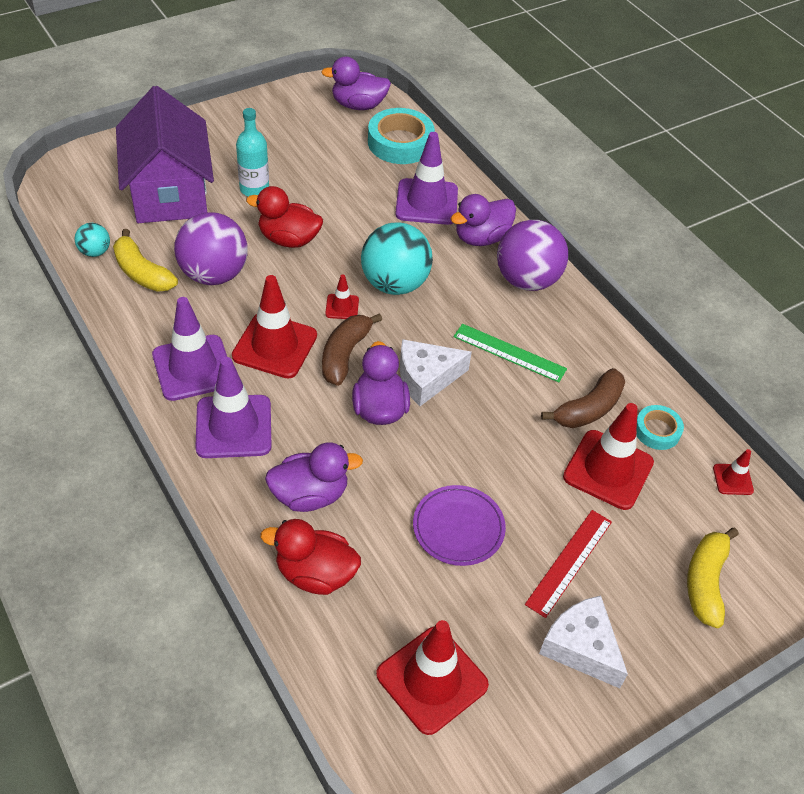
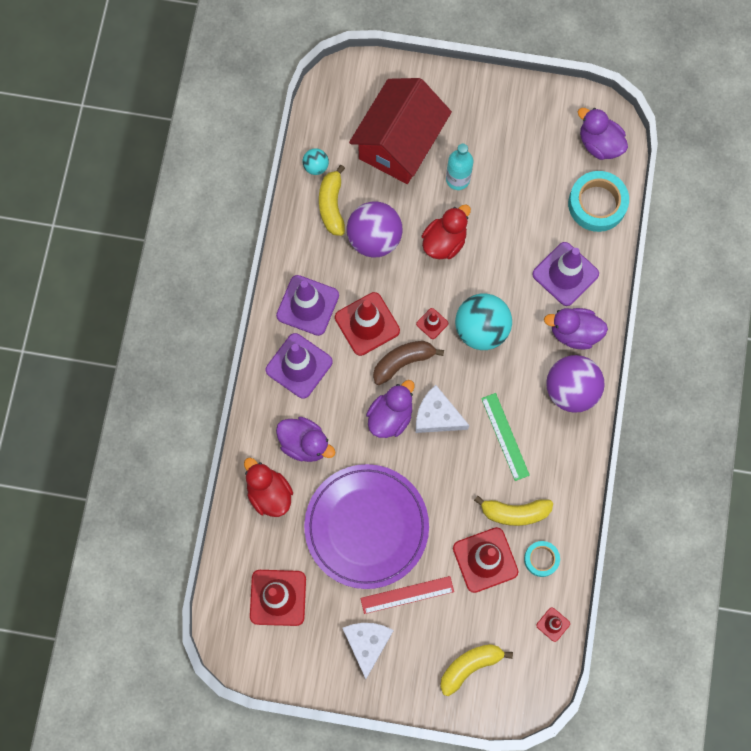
camera: 45 degrees right, 25 degrees up
(169, 192) = (399, 143): purple house -> red house
(288, 239) = (444, 242): red duck -> red duck turned 75 degrees clockwise
(458, 527) = (366, 527): purple plate -> purple plate, size x1.95
(588, 409) = (514, 512): brown banana -> yellow banana

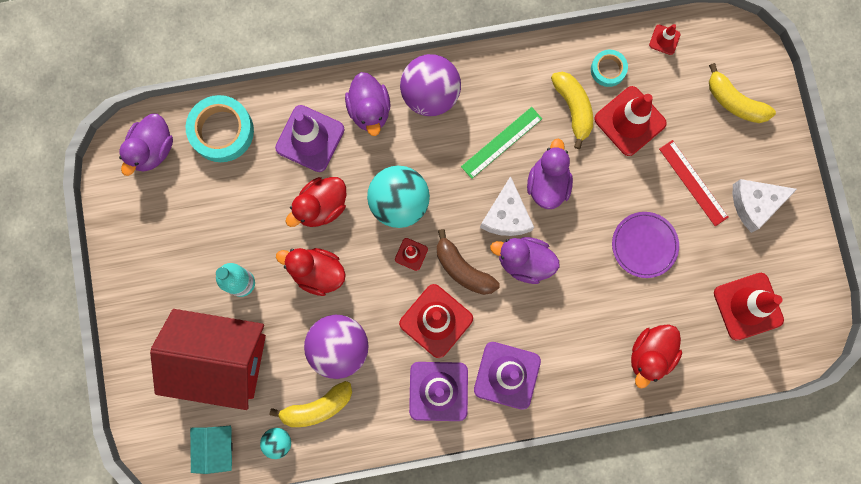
camera: 110 degrees left, 5 degrees up
(305, 443) = (585, 338): purple duck -> purple duck (547, 184)
(330, 119) = (216, 447): none -> turquoise house
(366, 527) = (644, 245): purple plate -> purple plate, size x0.51
(501, 264) = (321, 206): none -> red duck

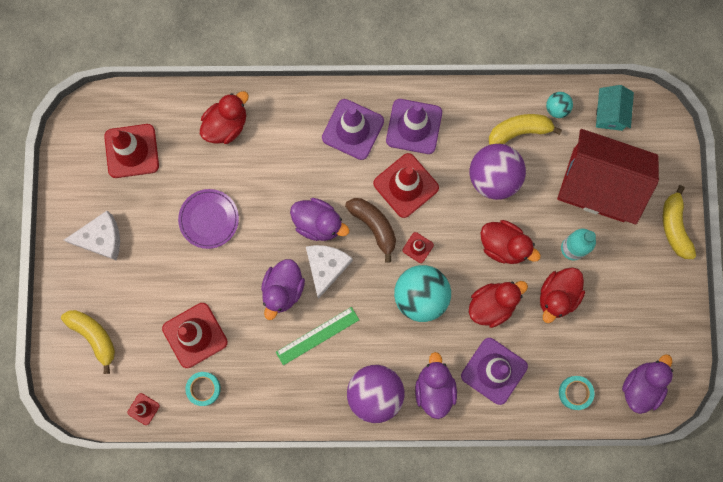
camera: 170 degrees left, 0 degrees up
(222, 131) = (575, 392): turquoise tape -> turquoise tape, size x0.56
(252, 228) = (557, 296): none -> red duck
(573, 109) = (244, 356): yellow banana -> yellow banana (674, 227)
(693, 183) = (151, 267): red ruler -> none

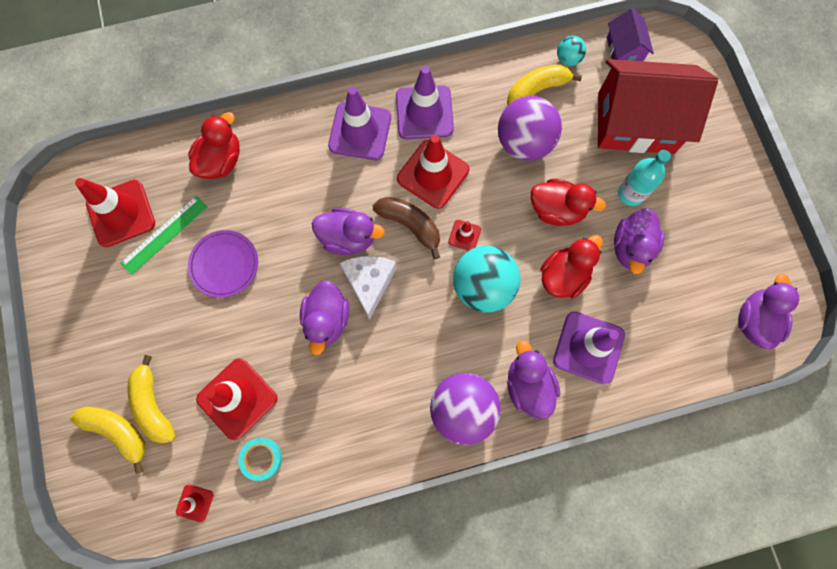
camera: 15 degrees left, 5 degrees down
(101, 239) = (105, 317): white cheese -> none
(317, 336) = (379, 361): green ruler -> green ruler (164, 234)
(557, 296) = (631, 247): red duck -> purple duck
(575, 392) = (685, 347): turquoise tape -> none
(610, 113) = (624, 50): turquoise house -> purple house
(674, 227) = (729, 145): yellow banana -> yellow banana (153, 405)

